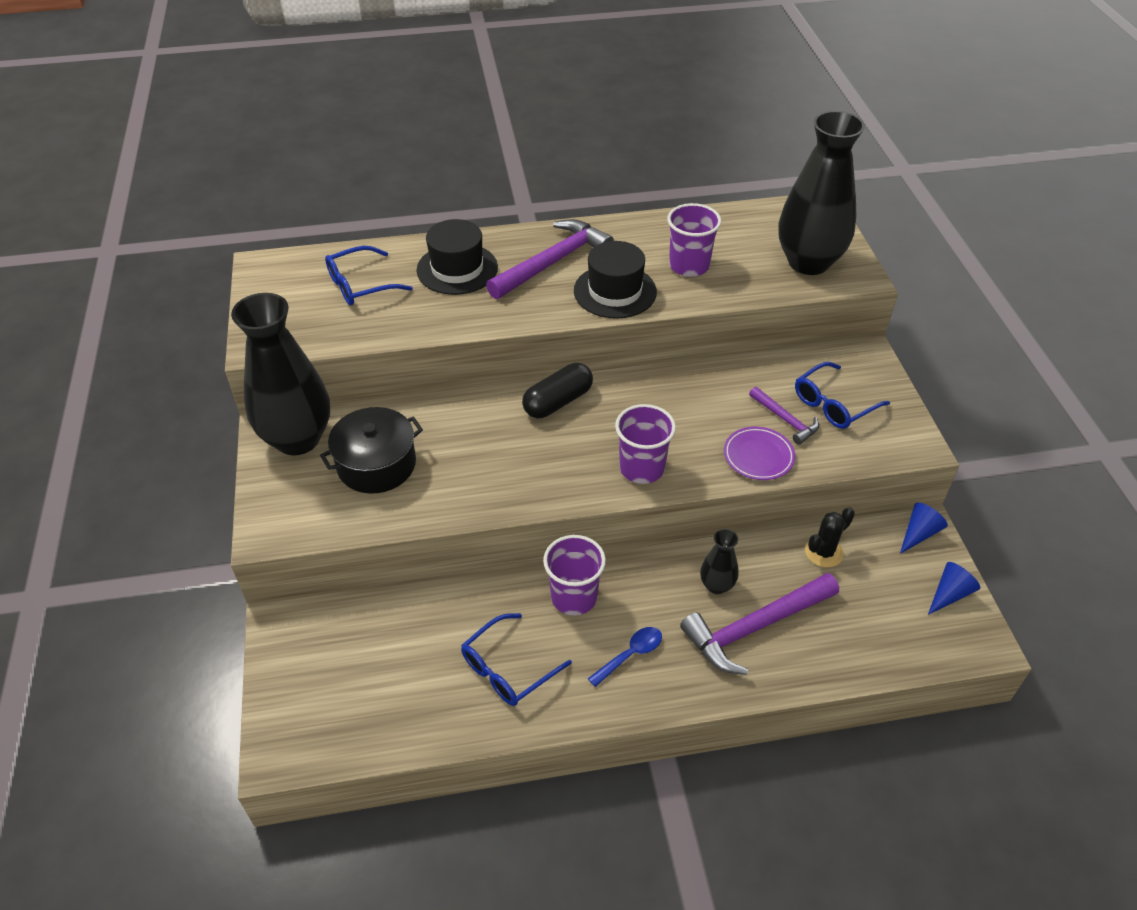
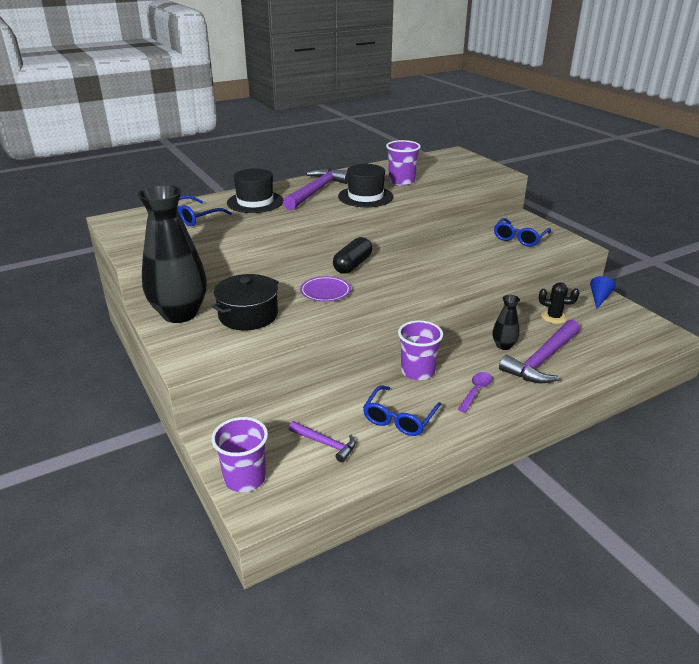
camera: 20 degrees left, 15 degrees down
(630, 655) = (476, 391): blue spoon -> purple spoon
(642, 468) = (430, 284): purple cup -> purple cup (245, 478)
(758, 456) = (495, 266): purple plate -> purple plate (325, 292)
(785, 420) = (498, 249): purple hammer -> purple hammer (325, 444)
(808, 262) = (469, 171): black vase -> none
(823, 552) = (554, 317): black cactus -> black cactus turned 75 degrees clockwise
(949, 594) = (638, 320): blue cone -> none

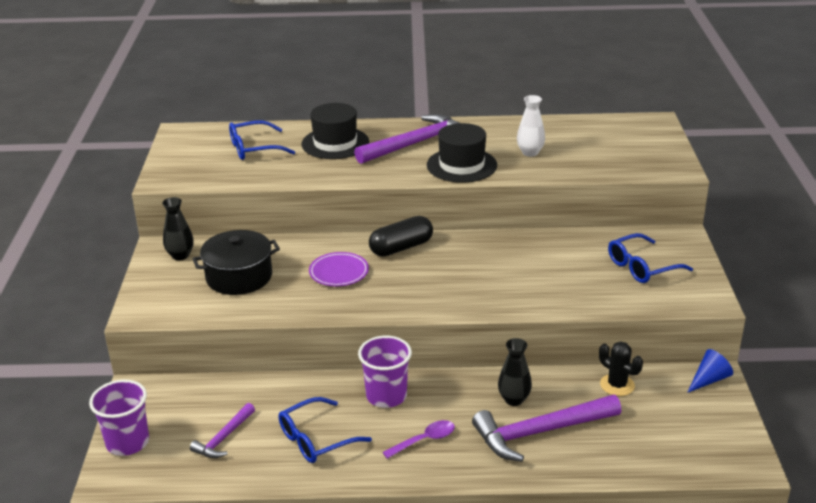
camera: 30 degrees right, 0 degrees up
(180, 314) = (180, 255): black vase -> black vase, size x0.45
(325, 444) = (223, 438): purple hammer -> purple hammer turned 60 degrees clockwise
(401, 181) = (530, 152): purple cup -> white vase

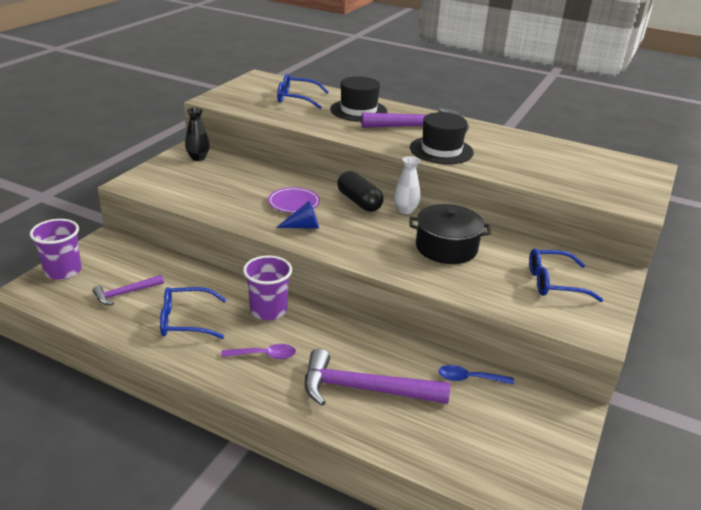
camera: 25 degrees right, 0 degrees up
(239, 277) = (221, 183): black pot -> black pot (446, 247)
(401, 247) = (359, 202): black capsule -> black capsule turned 60 degrees clockwise
(514, 399) = (367, 354): black vase -> none
(530, 152) = (509, 158): white vase -> white vase (405, 210)
(617, 385) = (469, 378): black cactus -> blue spoon
(709, 379) = (564, 409): blue cone -> blue cone (303, 226)

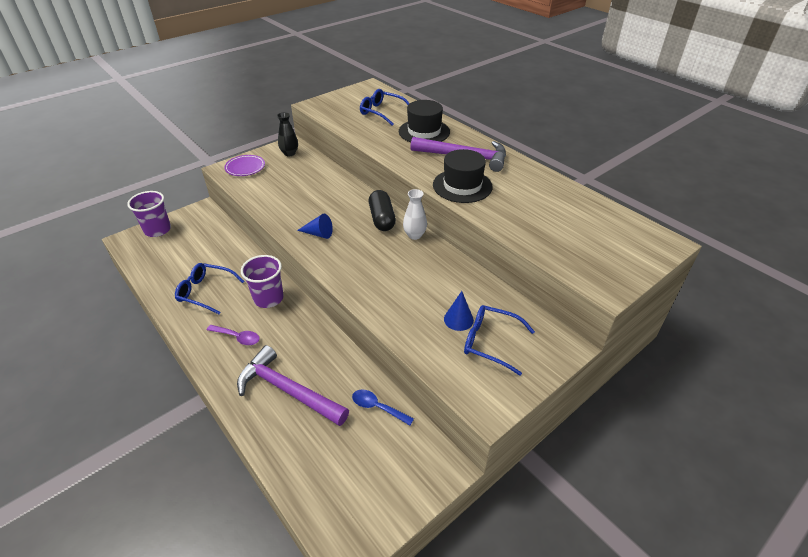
camera: 25 degrees right, 10 degrees up
(125, 293) = (183, 258): purple hammer -> none
(294, 203) = (328, 210): purple plate -> purple plate (245, 168)
(446, 247) = (420, 281): black pot -> none
(510, 271) = (458, 319): none -> blue cone

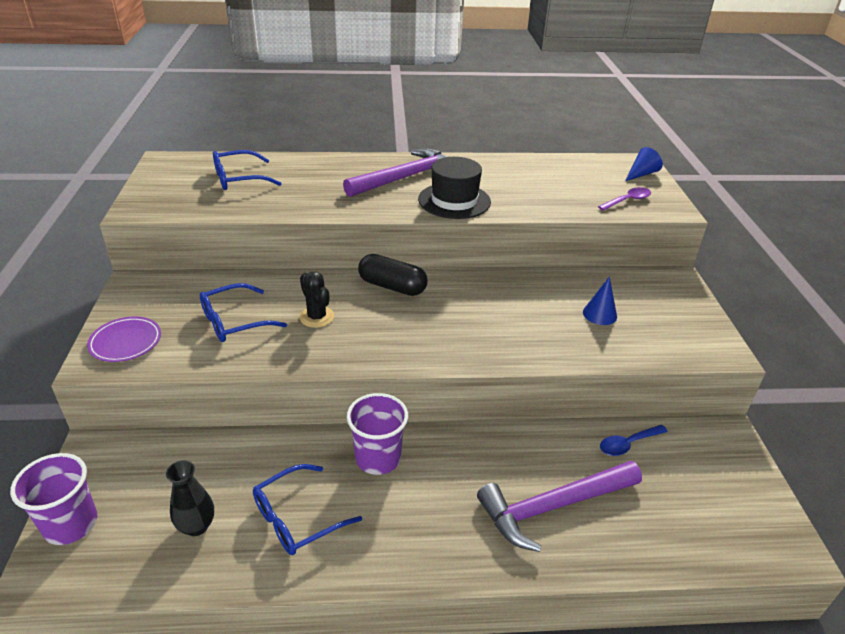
camera: 55 degrees left, 5 degrees down
(237, 337) = (423, 519): purple spoon -> purple spoon (627, 201)
(289, 153) = (154, 292): black vase -> black vase (196, 526)
(318, 234) = (364, 341): blue cone -> blue cone (641, 174)
(323, 208) = (316, 317): none -> black cactus
(414, 235) = (446, 280): white vase -> none
(424, 132) = (323, 175): black hat -> none
(491, 342) = (644, 311): blue glasses -> blue glasses (235, 321)

